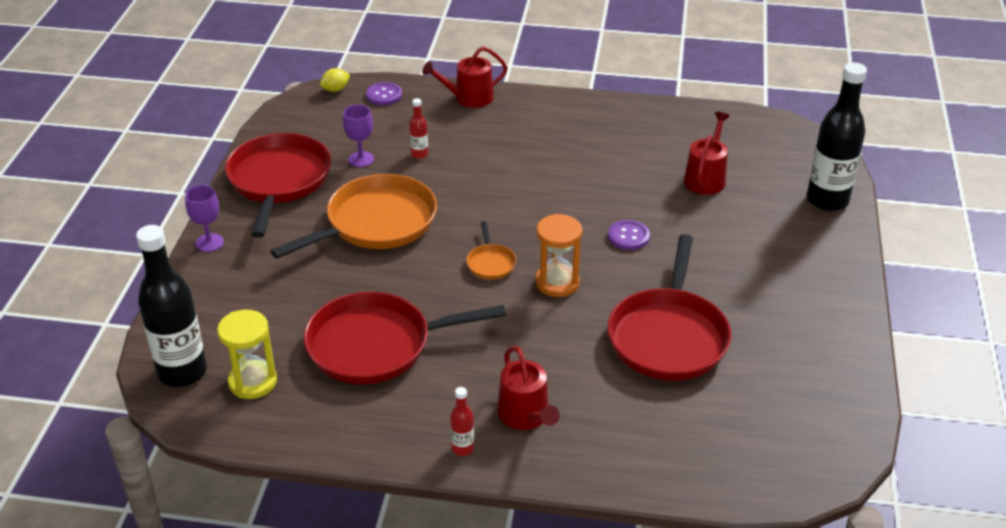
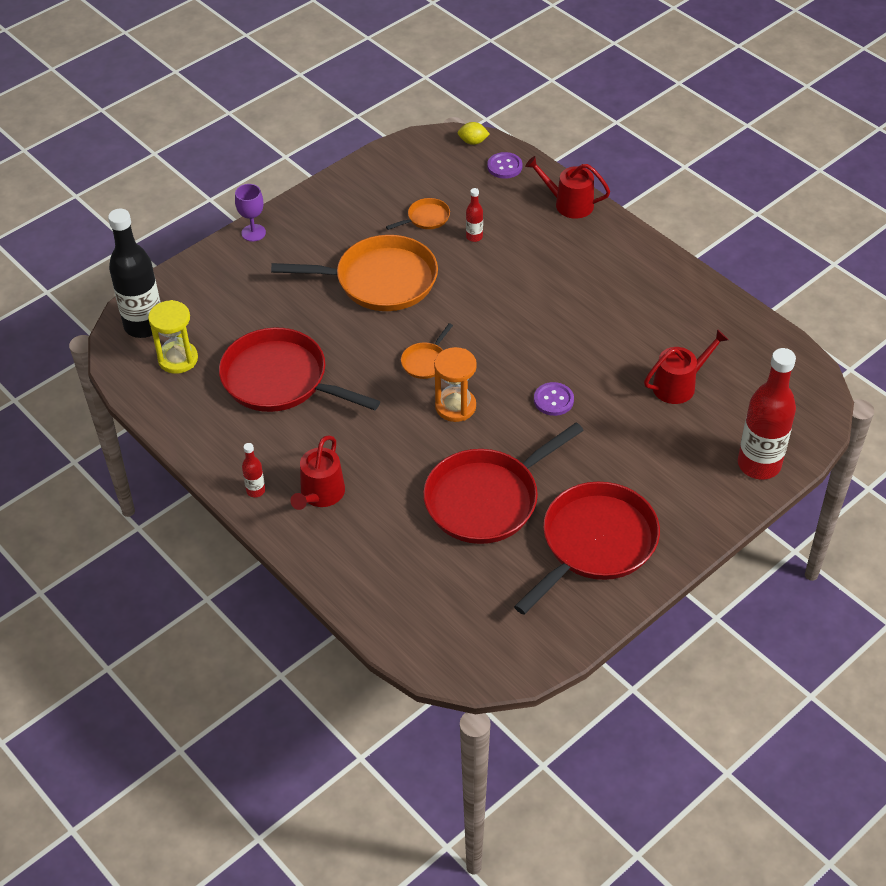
camera: 40 degrees right, 10 degrees up
(278, 180) = (349, 205): red pan -> red pan (595, 543)
(361, 159) = (426, 218): purple goblet -> orange pan
(827, 200) = (759, 464): black bottle -> red bottle

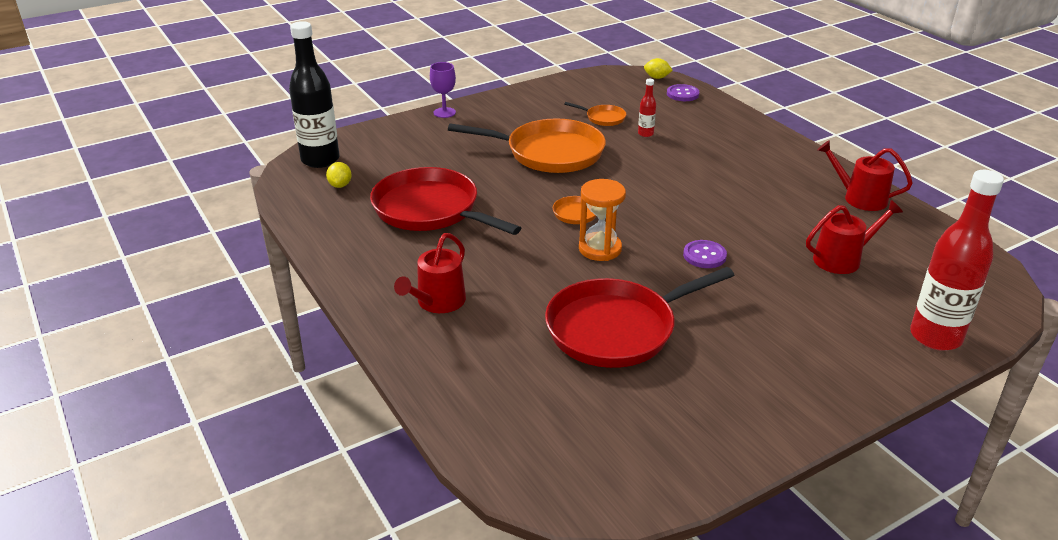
camera: 10 degrees right, 15 degrees down
(178, 359) = (340, 185): yellow hourglass -> yellow lemon
(255, 490) = (372, 291): red bottle -> none
(426, 218) = (603, 118): orange pan -> orange pan turned 45 degrees clockwise
(569, 204) = (739, 122): red watering can -> red watering can (860, 198)
(595, 543) = (736, 385): red pan -> none

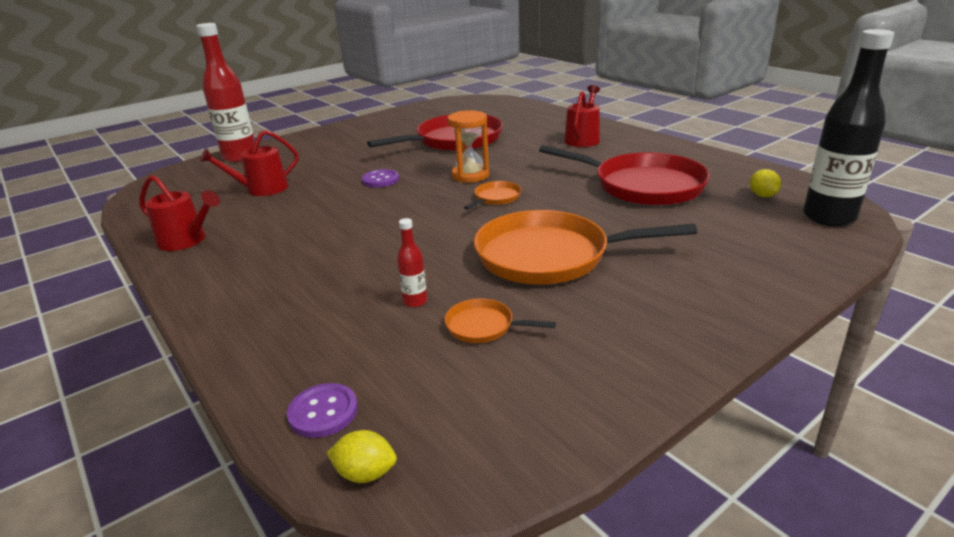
camera: 175 degrees right, 5 degrees down
(444, 112) = (757, 308): purple goblet -> none

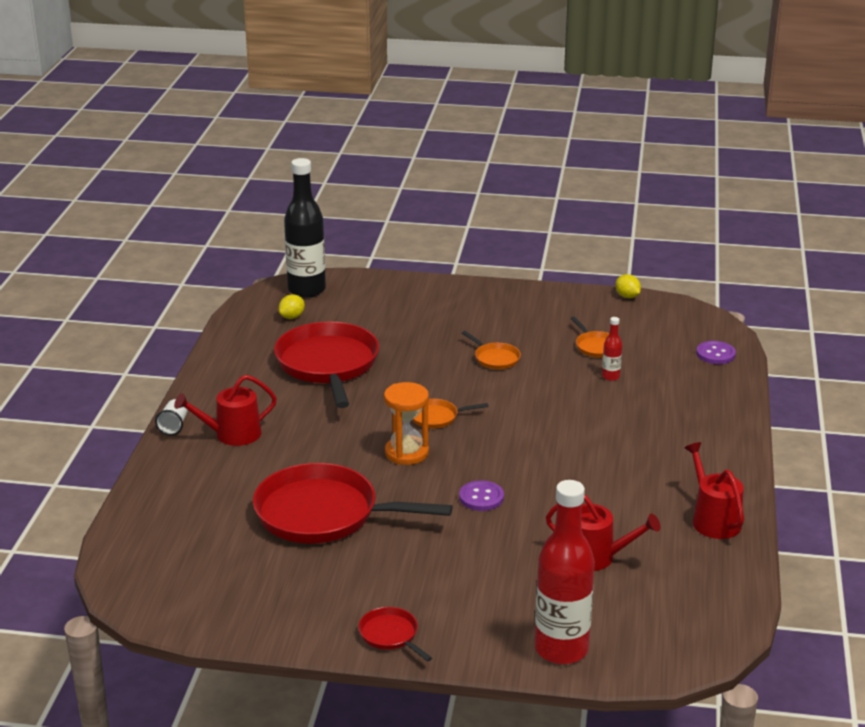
camera: 135 degrees left, 0 degrees up
(337, 130) = (390, 635): none -> red pan
(365, 473) = (718, 328): yellow lemon -> yellow lemon (627, 296)
(548, 256) = (495, 358): orange pan -> orange pan, size x0.44
(619, 128) = (173, 426): none -> white cup

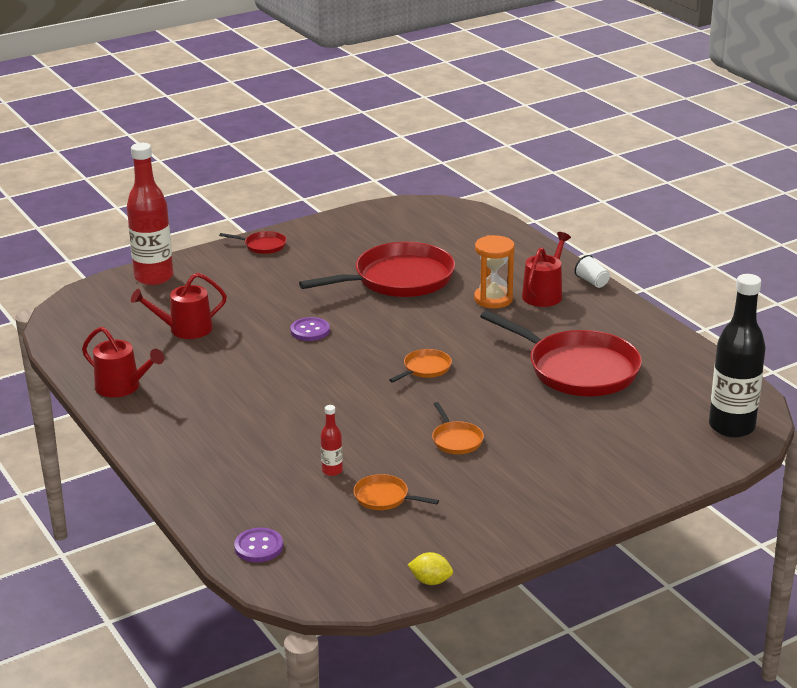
camera: 140 degrees right, 0 degrees up
(292, 317) = (688, 395): yellow lemon -> none
(406, 453) = (406, 335): orange hourglass -> orange hourglass (493, 299)
(495, 358) = (456, 440): orange pan -> orange pan turned 120 degrees counterclockwise

